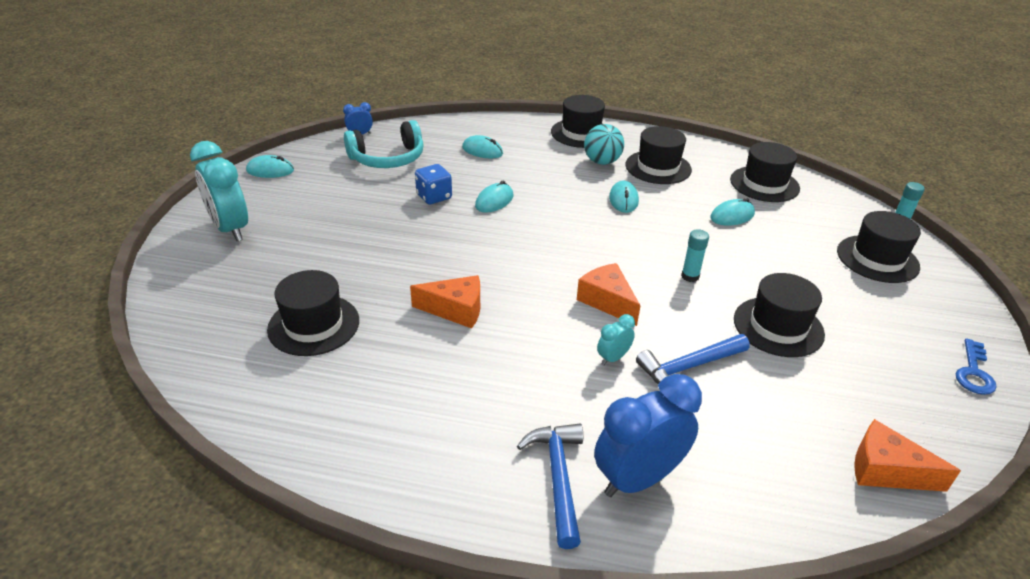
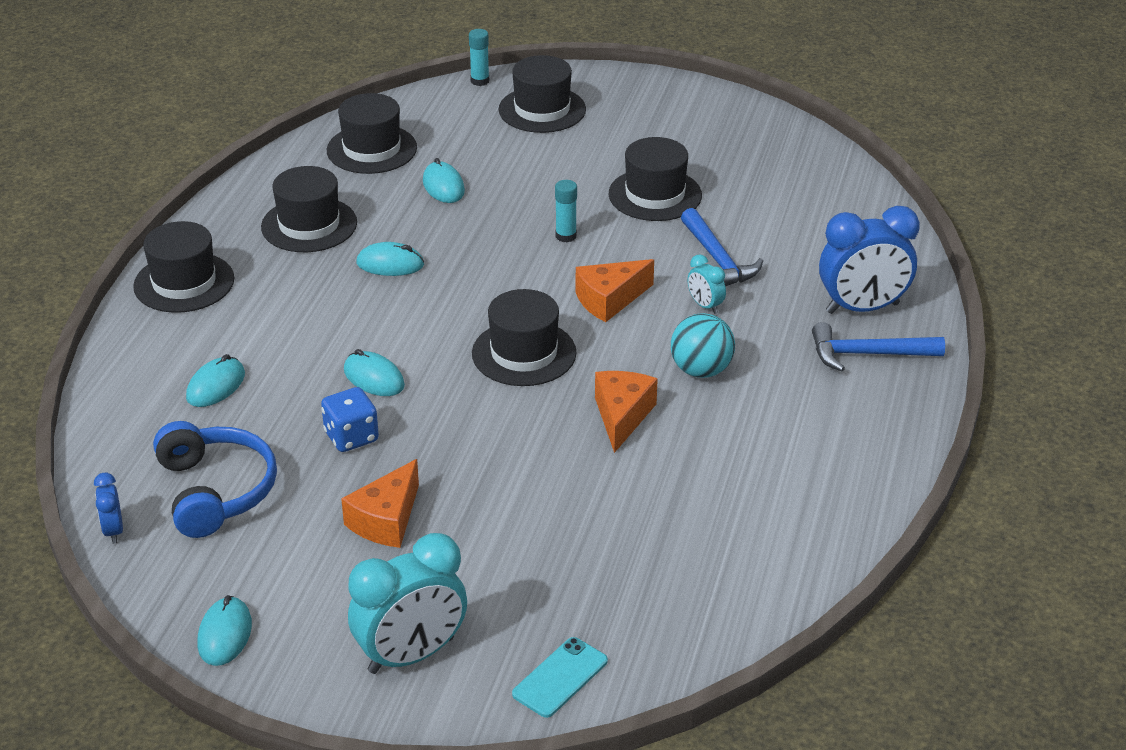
camera: 85 degrees left, 0 degrees up
(186, 286) = (560, 677): none -> turquoise phone
(314, 325) = (649, 536): black hat -> black hat (524, 353)
(388, 158) = (215, 491): turquoise headphones -> blue headphones
(602, 162) = (281, 271): turquoise ball -> turquoise ball (701, 370)
(638, 478) = (862, 308): blue clock -> blue clock turned 75 degrees counterclockwise
(886, 470) = (838, 179): orange cheese -> orange cheese (386, 520)
(973, 372) = (719, 105): blue key -> none

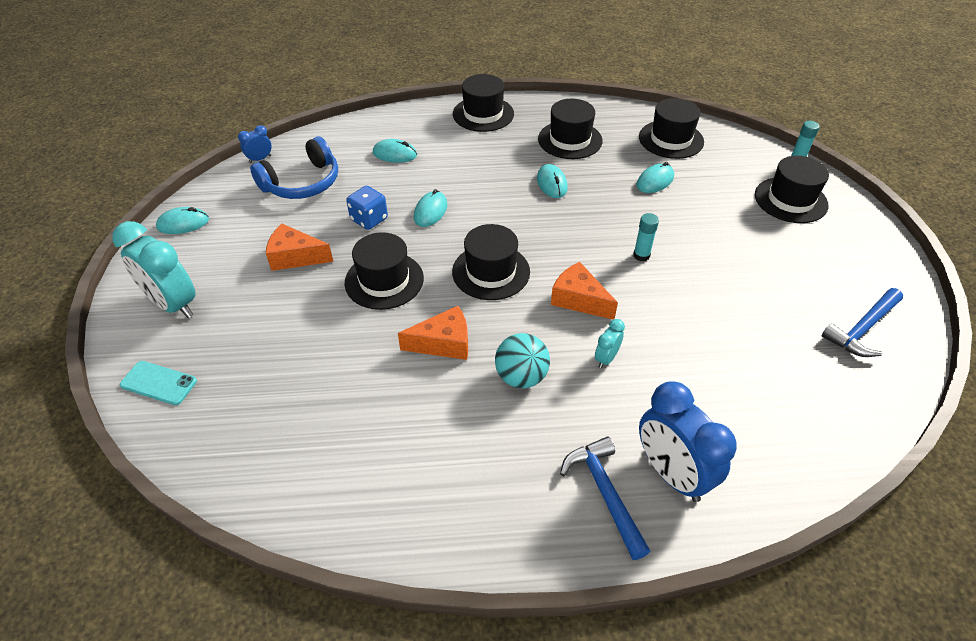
camera: 70 degrees right, 10 degrees up
(655, 195) = (733, 290): black hat -> black hat (384, 280)
(717, 259) = (674, 351): blue hammer -> blue hammer (862, 329)

